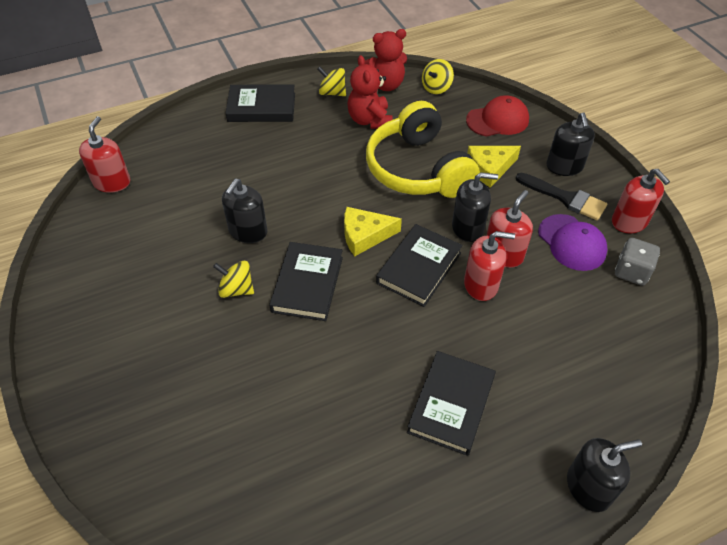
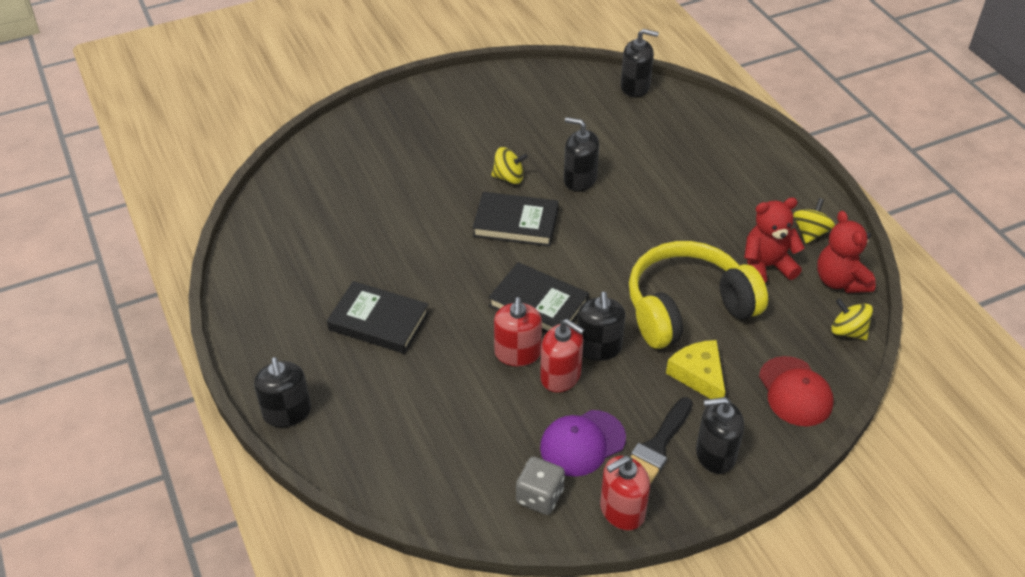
camera: 90 degrees right, 5 degrees down
(112, 182) = (635, 87): red soap dispenser -> black soap dispenser
(236, 289) = (509, 177): yellow spinning top -> yellow spinning top turned 75 degrees clockwise
(261, 107) = (769, 176): black book -> none
(365, 235) = (580, 263): yellow cheese -> none

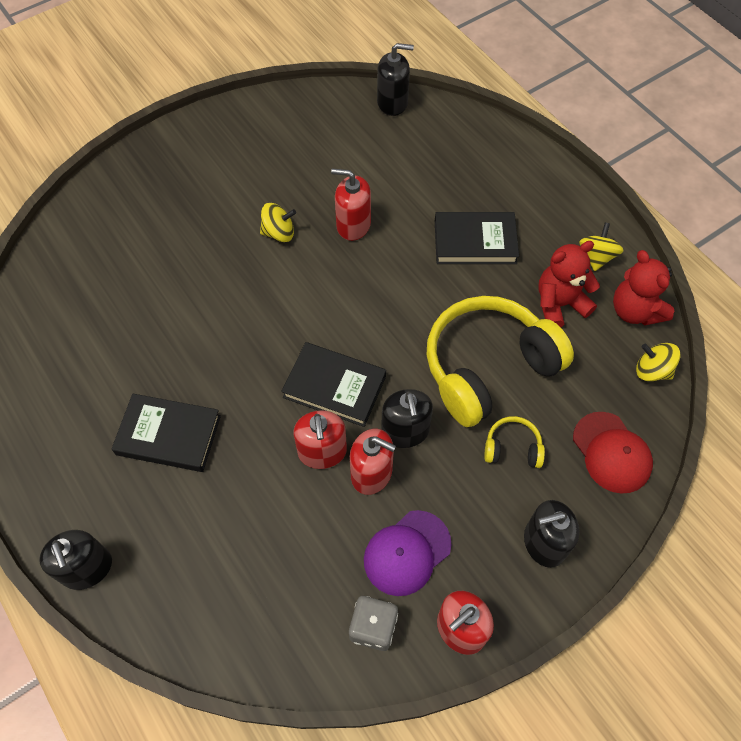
camera: 10 degrees left, 15 degrees up
(516, 223) = (295, 289): black book -> black book (475, 242)
(580, 179) = (353, 225): black soap dispenser -> red soap dispenser
(657, 447) = (484, 544): black brush -> none
(699, 375) = (512, 448): yellow cheese -> yellow headphones

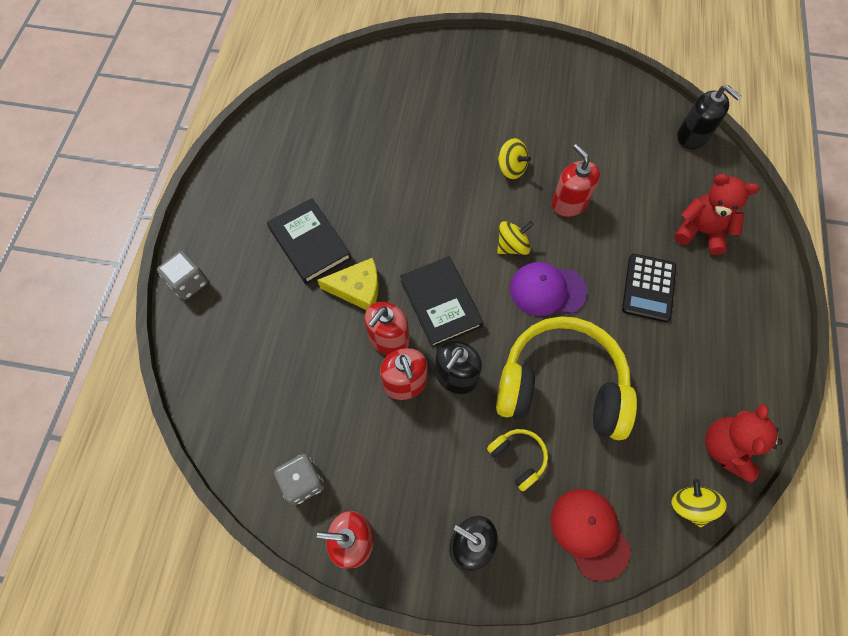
camera: 45 degrees right, 5 degrees up
(87, 568) = (189, 283): black soap dispenser -> grey dice
(252, 435) = (357, 289): none -> yellow cheese
(407, 552) = (373, 456): purple cap -> purple cap (547, 290)
(475, 242) = (648, 288): black book -> black calculator
(559, 304) = (667, 389): red teddy bear -> red teddy bear (700, 231)
(596, 257) = (738, 380): yellow spinning top -> yellow spinning top (512, 246)
(611, 452) = (589, 533): red cap -> red cap turned 135 degrees clockwise

